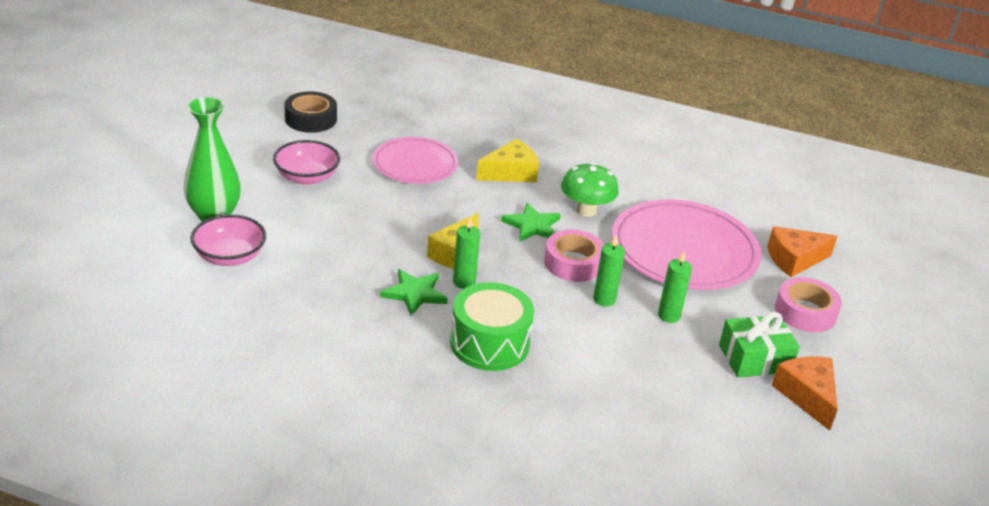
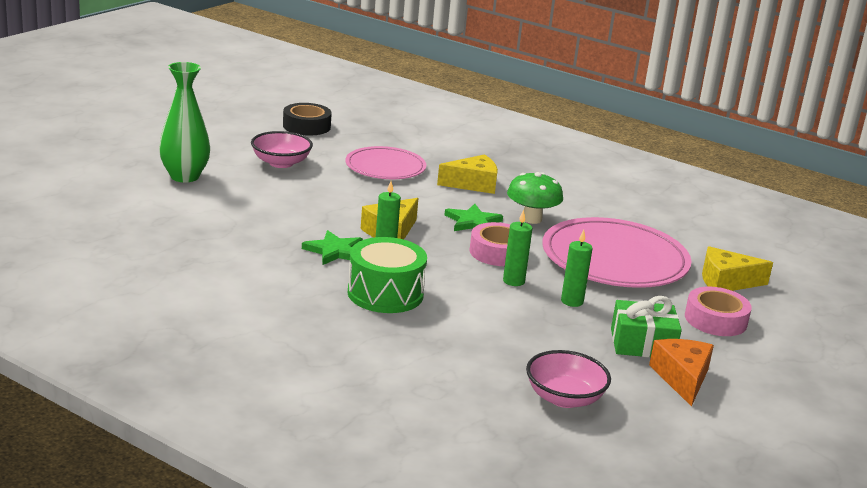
camera: 15 degrees right, 10 degrees down
(230, 257) = (183, 204): pink bowl -> pink bowl (564, 398)
(794, 259) = (726, 282): orange cheese -> yellow cheese

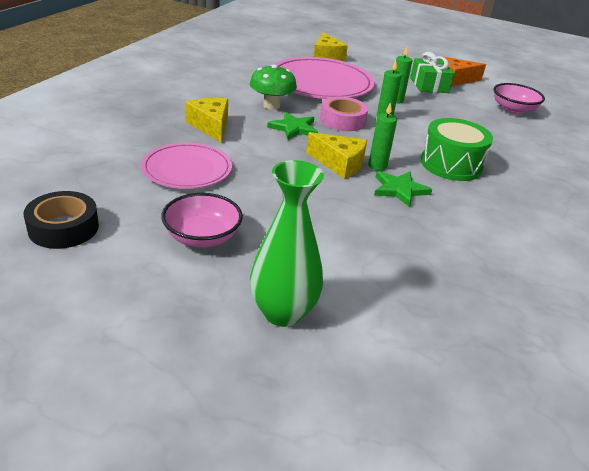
camera: 100 degrees left, 10 degrees up
(715, 320) = (379, 65): pink tape -> none

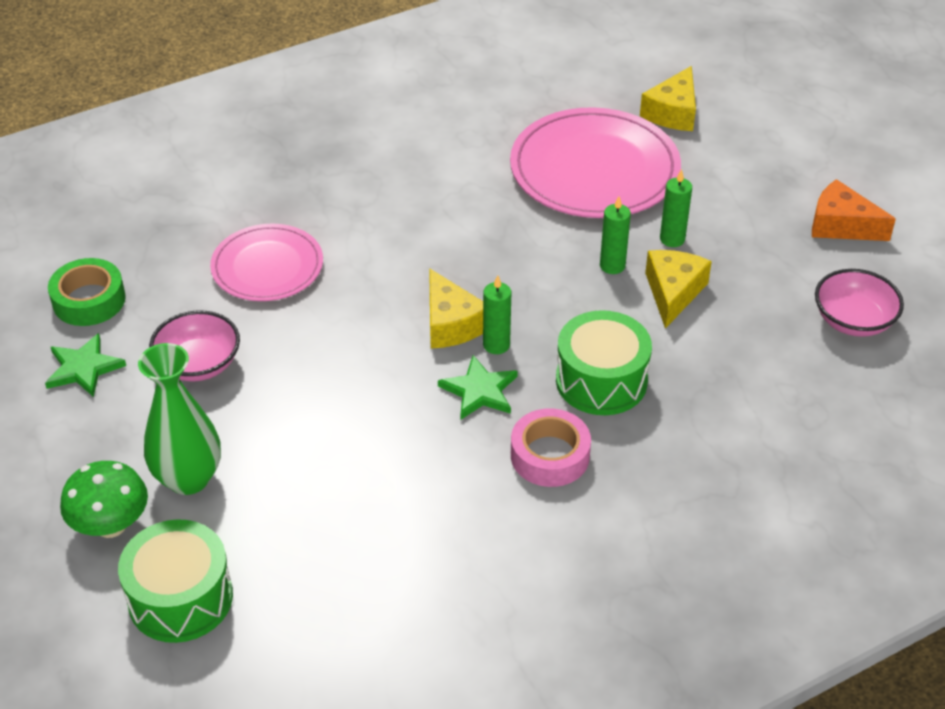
camera: 40 degrees right, 10 degrees up
(63, 228) = (89, 300): black tape -> green tape
(211, 126) = (358, 206): yellow cheese -> yellow cheese (673, 293)
(271, 106) = (473, 194): green mushroom -> green mushroom (111, 525)
(294, 128) = (458, 244): green star -> green star (84, 368)
(342, 120) = (542, 252): pink tape -> pink tape (550, 455)
(382, 402) = (180, 598): none -> green drum
(429, 85) = (772, 224): green gift -> none

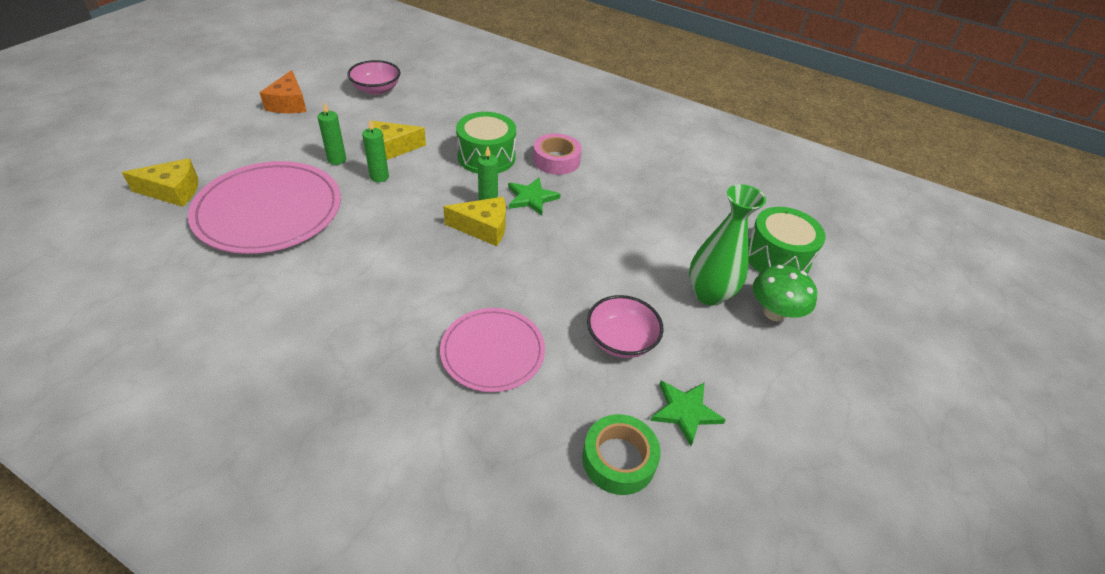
camera: 125 degrees left, 0 degrees up
(451, 323) = (483, 228): yellow cheese -> yellow cheese turned 60 degrees clockwise

